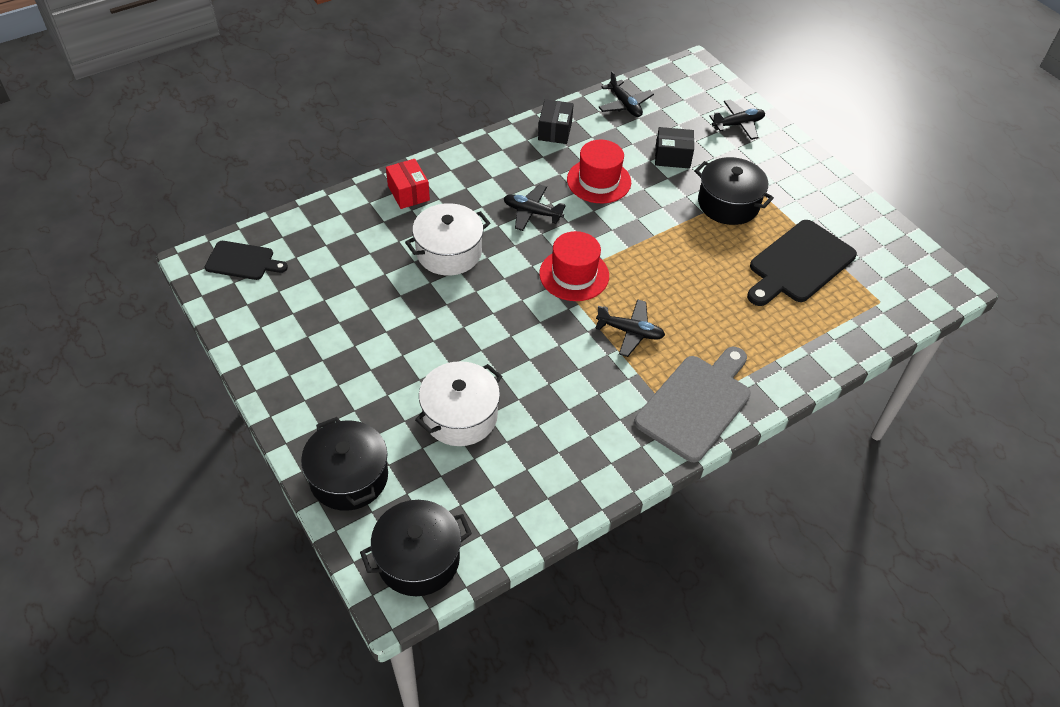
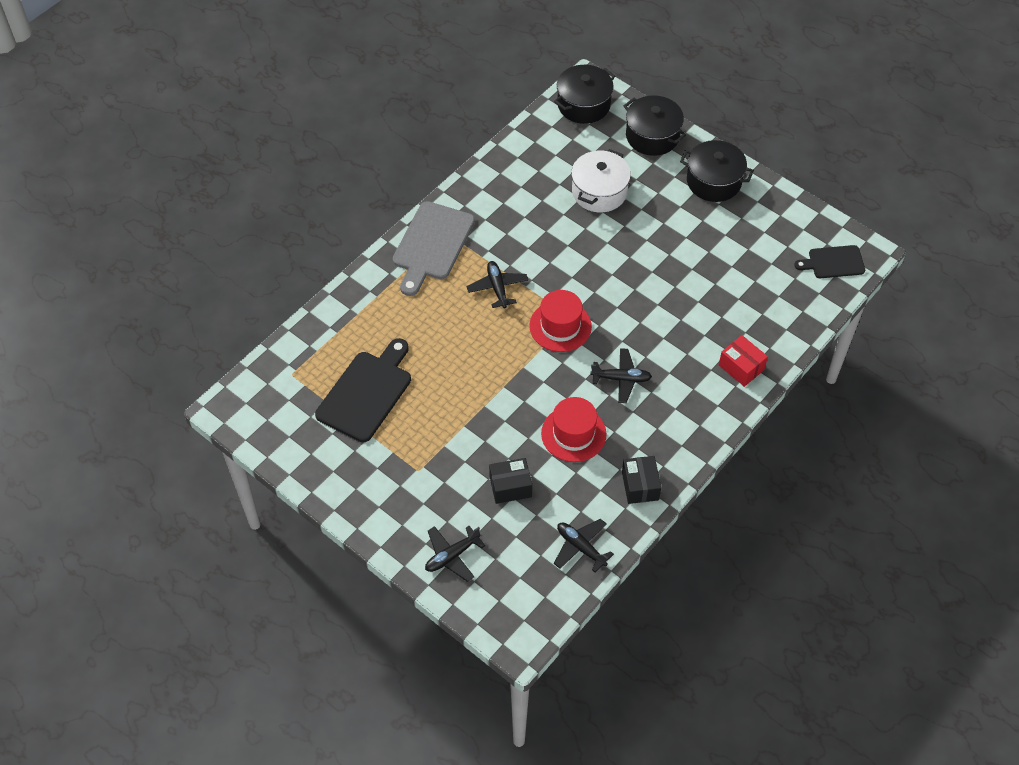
camera: 165 degrees right, 5 degrees up
(449, 252) = (674, 317): white pot -> none
(630, 332) = (497, 288): black plane -> black plane turned 75 degrees clockwise
(728, 204) = (442, 443): black pot -> black pot (714, 181)

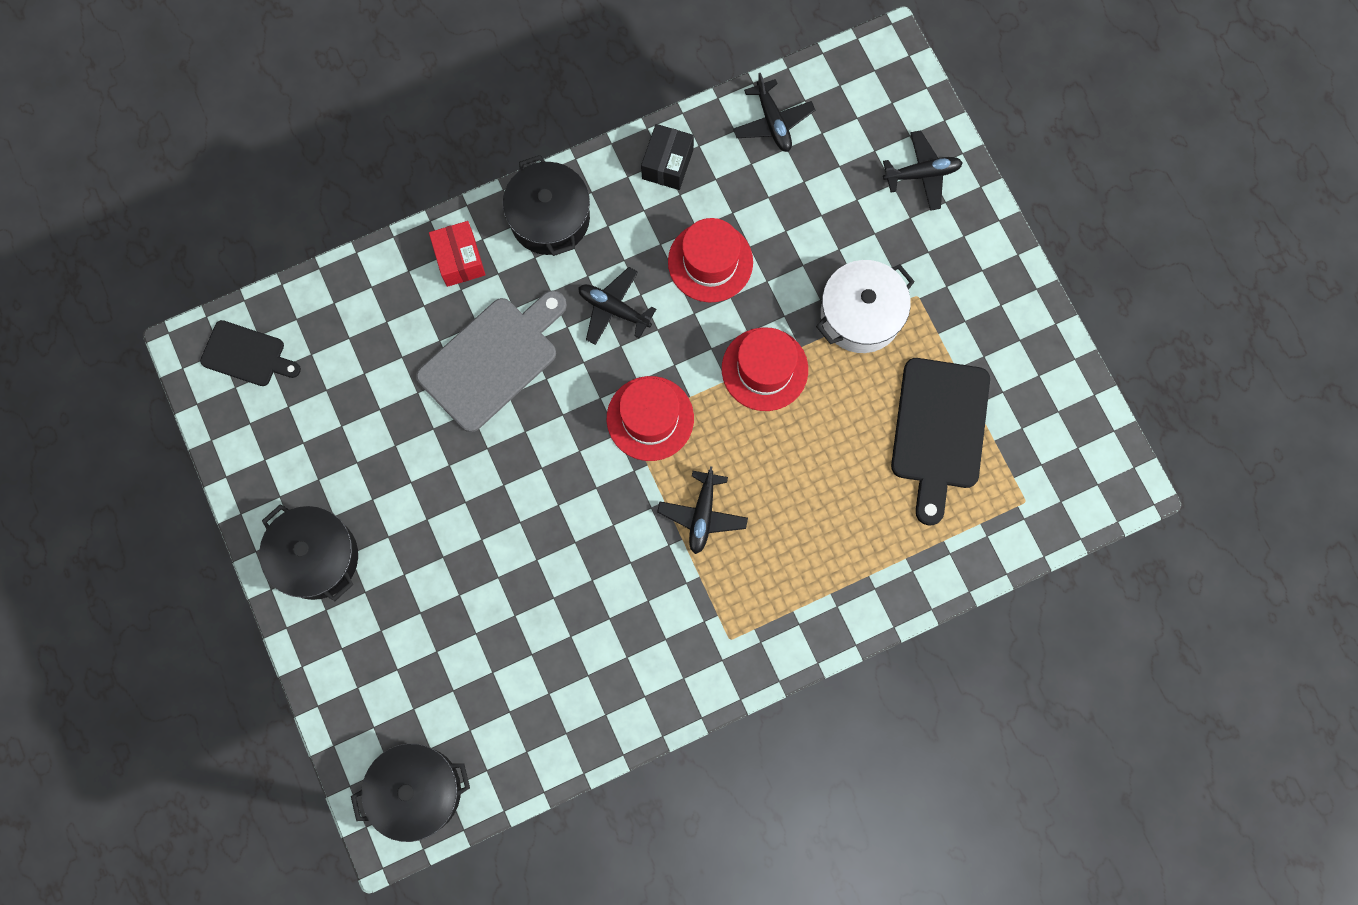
camera: 155 degrees left, 20 degrees up
(366, 393) = (939, 430): black cutting board -> black cutting board turned 45 degrees counterclockwise
(432, 244) = (759, 628): grey cutting board -> grey cutting board (492, 360)
(501, 383) = (764, 369): none -> red hat
(510, 487) = (817, 227): black box -> none
(599, 192) = (483, 613): white pot -> white pot (860, 315)
(652, 136) = (352, 681): black pot -> black pot (549, 218)

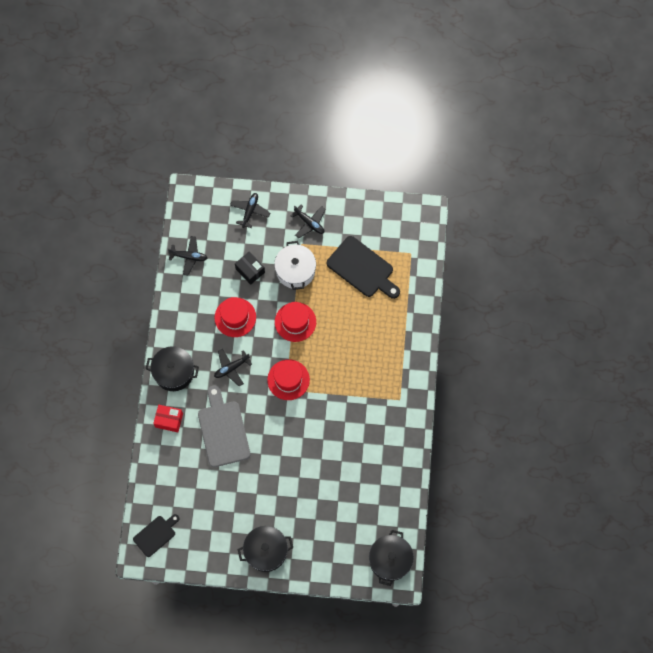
camera: 60 degrees left, 5 degrees down
(667, 164) = (180, 310): black box -> black box (250, 270)
(702, 514) = (342, 381): black plane -> black plane (309, 223)

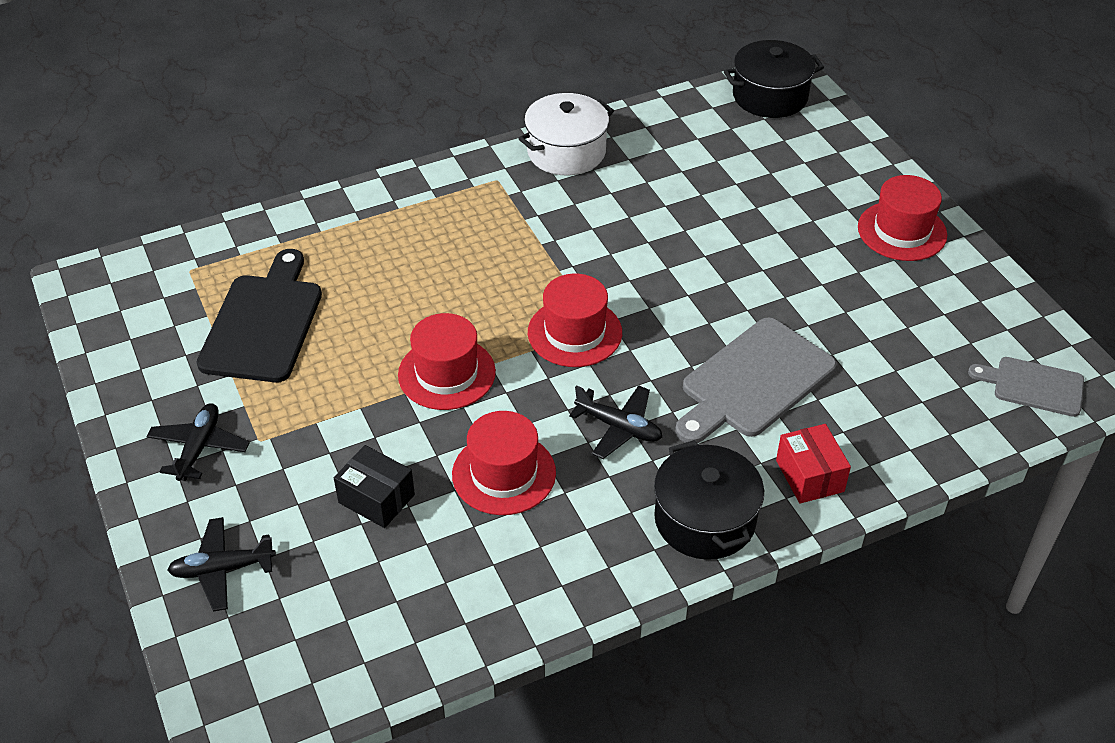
camera: 120 degrees left, 25 degrees down
(156, 535) = (1033, 386): black cutting board -> grey cutting board
(189, 257) = (412, 633): black plane -> none
(250, 270) = (376, 499): black box -> black box turned 75 degrees counterclockwise
(266, 551) = (902, 231): black pot -> red hat
(295, 271) = (330, 422): white pot -> white pot (566, 152)

